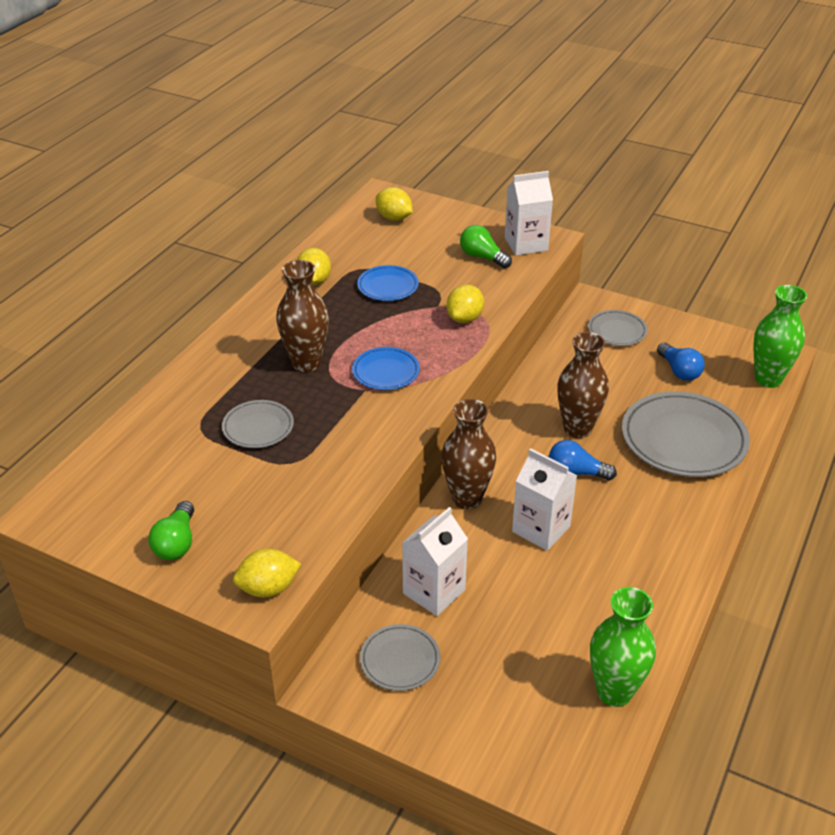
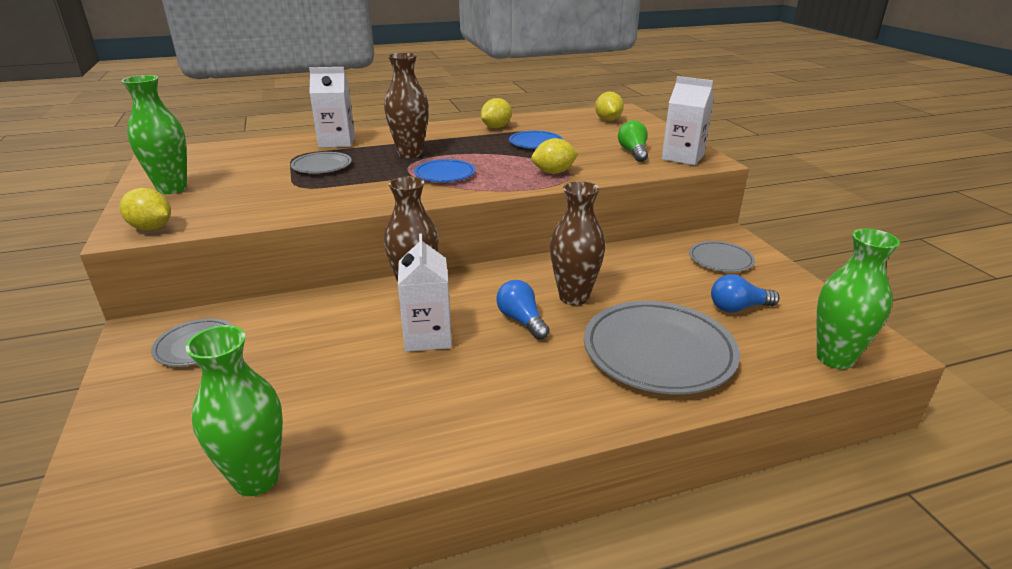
camera: 45 degrees right, 10 degrees down
(176, 543) = (172, 189): green light bulb -> green vase
(434, 591) = (291, 325): white carton -> white carton (337, 142)
(679, 371) = (738, 308): blue light bulb -> blue light bulb turned 60 degrees clockwise

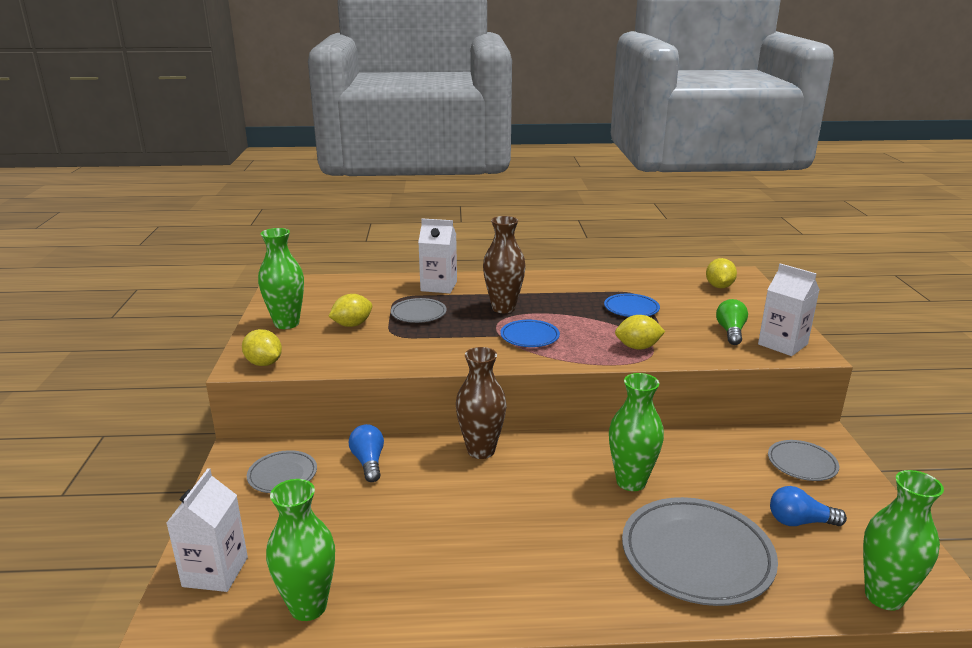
camera: 15 degrees right, 5 degrees down
(427, 336) = (480, 500): white carton -> white carton (215, 572)
(496, 127) = (597, 284): yellow lemon -> yellow lemon (352, 325)
(521, 320) = (572, 498): blue light bulb -> blue light bulb (368, 462)
(574, 297) = (631, 482): brown vase -> green vase

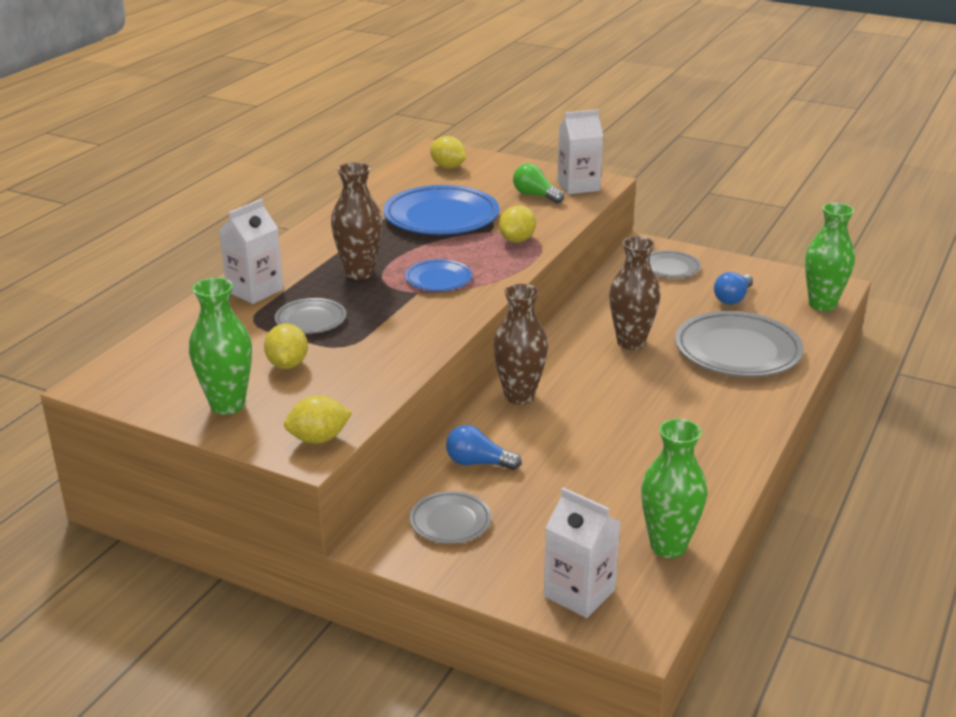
camera: 60 degrees left, 5 degrees up
(631, 308) = (441, 217): blue plate -> blue plate, size x1.90
(631, 482) = (631, 342): green vase -> brown vase

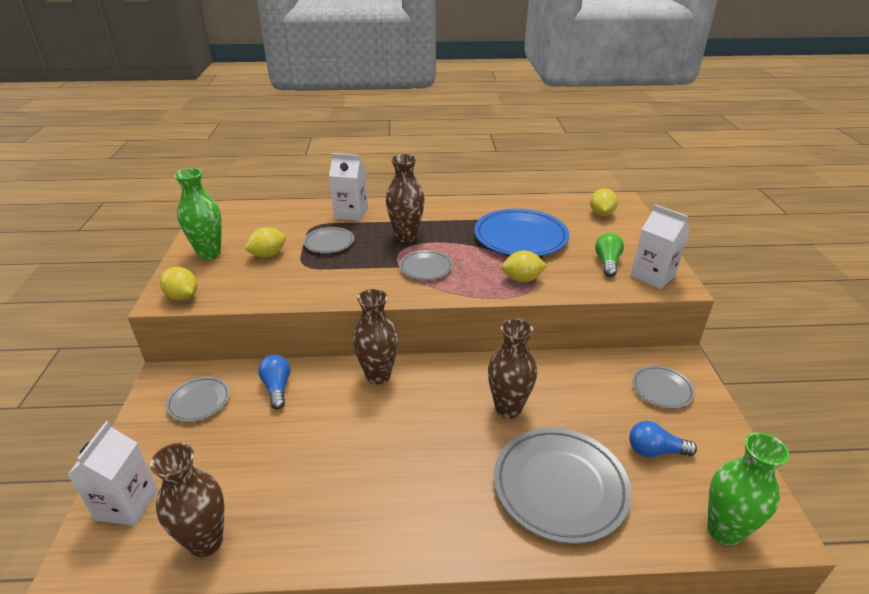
camera: 60 degrees right, 5 degrees up
(438, 279) = (426, 268): blue plate -> grey plate
(668, 546) = (206, 542): green vase -> brown vase

